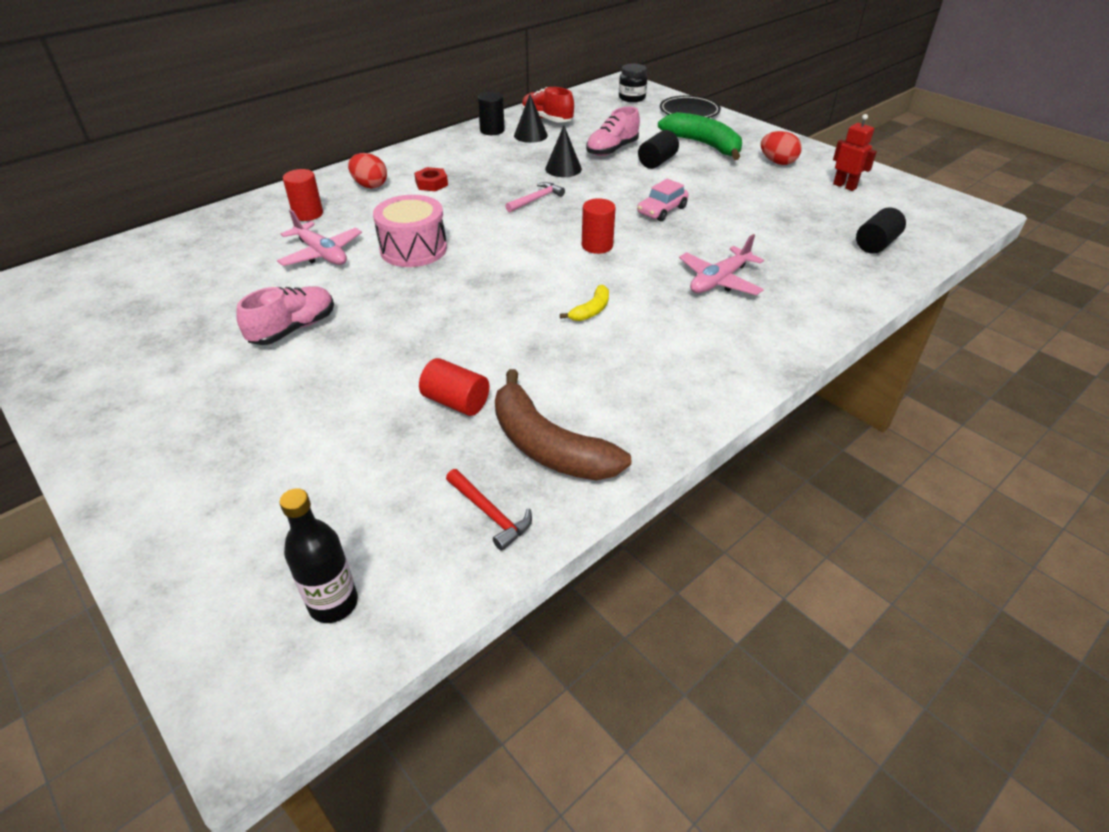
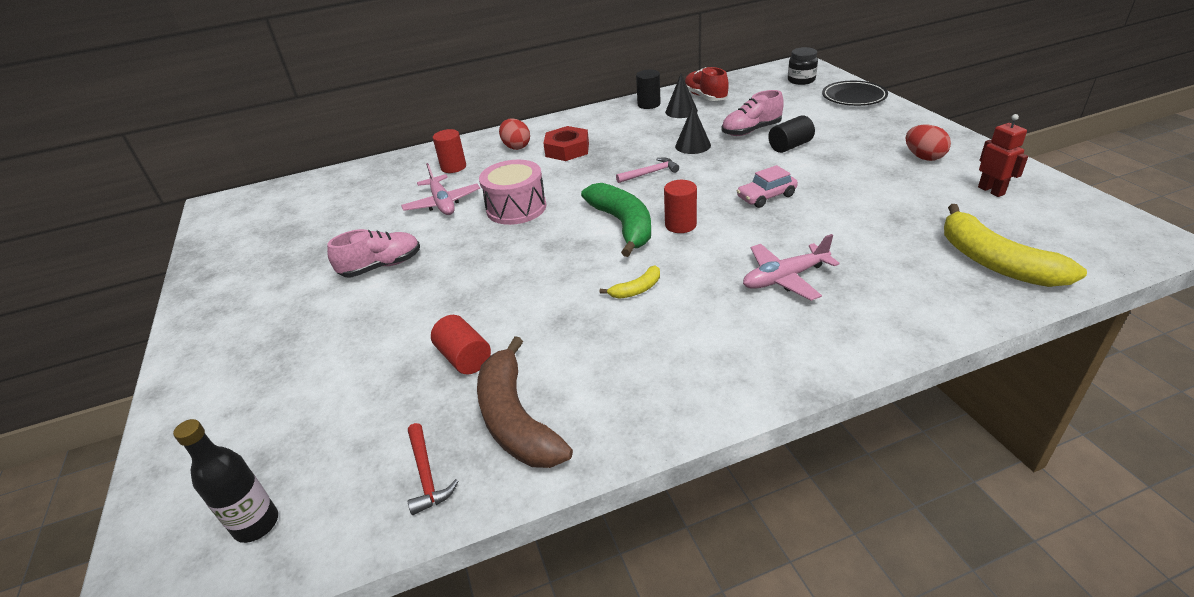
camera: 25 degrees right, 5 degrees down
(431, 184) = (567, 149): red nut -> red nut, size x1.58
(704, 145) = (850, 132): green banana -> green banana (623, 225)
(876, 244) = (994, 262): black cylinder -> yellow banana

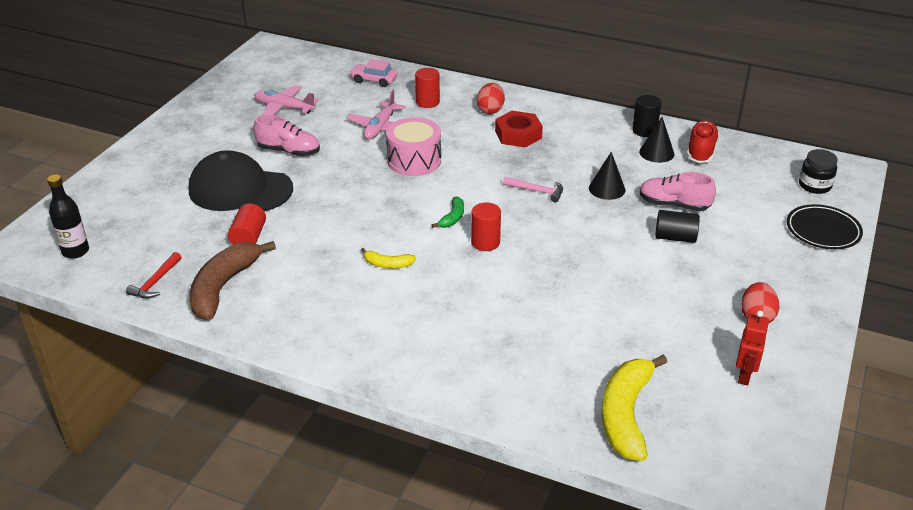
camera: 40 degrees right, 0 degrees up
(381, 325) = (240, 189): none -> black cap
(623, 225) = (452, 218): green banana -> green banana, size x0.47
(766, 196) = (577, 263): pink car -> pink car (374, 80)
(784, 278) = (478, 321): pink plane -> pink plane (284, 108)

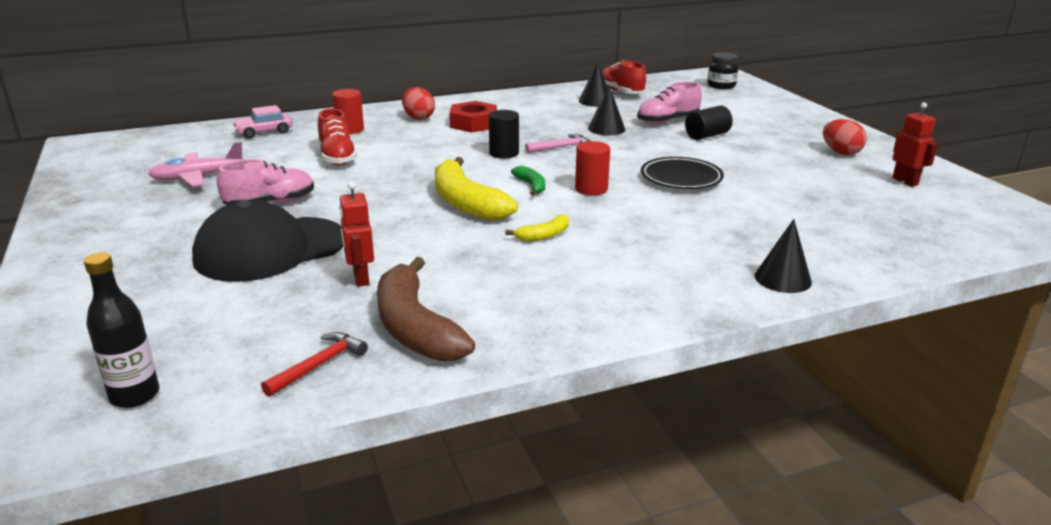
camera: 45 degrees left, 10 degrees down
(155, 282) = (319, 365): red hammer -> red hammer turned 120 degrees counterclockwise
(249, 237) = (360, 278): red cylinder -> red robot
(380, 127) = (337, 157): pink plane -> red shoe
(414, 161) = (418, 166): pink drum -> none
(463, 388) = (782, 279): none -> black cone
(626, 414) = (904, 234): yellow banana -> yellow banana (466, 203)
(644, 131) = (561, 94): black cylinder -> black cylinder (504, 153)
(823, 231) = (774, 102): black plate -> black plate (681, 178)

